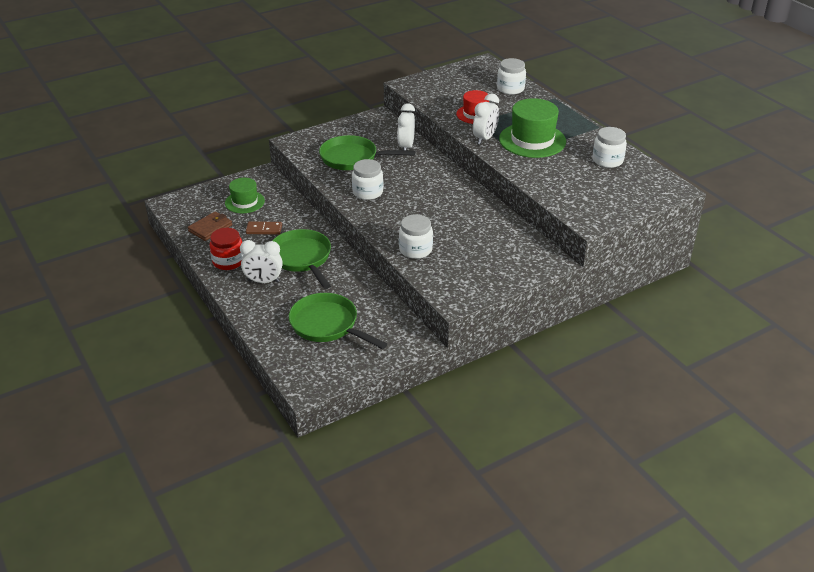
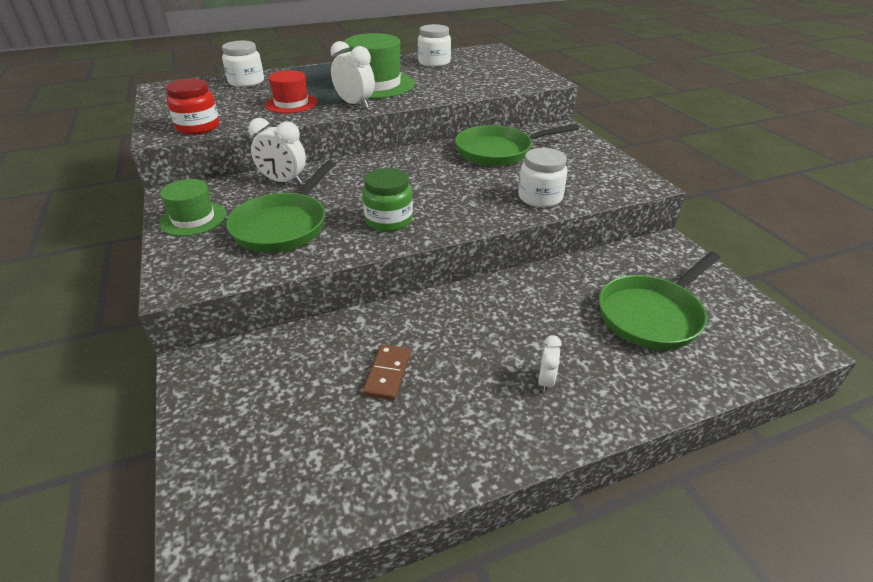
camera: 80 degrees left, 0 degrees up
(210, 228) = (354, 461): brown wallet -> none
(228, 261) = (480, 431): red jar -> red jar (198, 127)
(244, 202) = (281, 399): green hat -> green hat (193, 219)
(263, 281) = (546, 381): white clock -> white clock, size x0.57
(302, 258) = (485, 330): green pan -> green pan (498, 151)
(367, 192) = (389, 220): white jar -> green jar

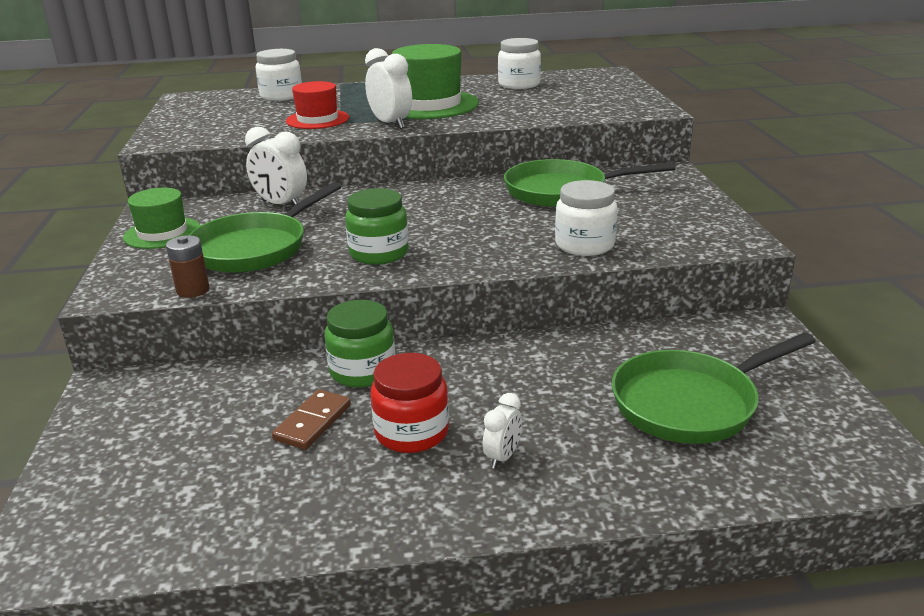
camera: 15 degrees right, 10 degrees down
(198, 127) = (201, 137): red jar -> red jar (411, 432)
(250, 273) = (193, 290): none -> brown battery
(404, 321) = (362, 371): none -> green jar

